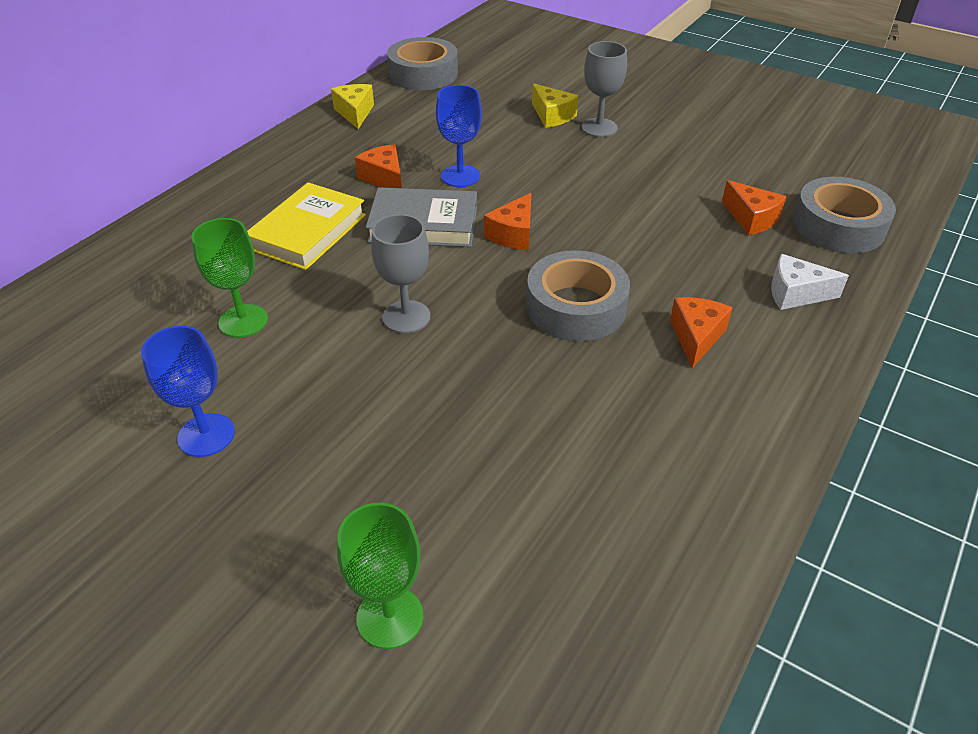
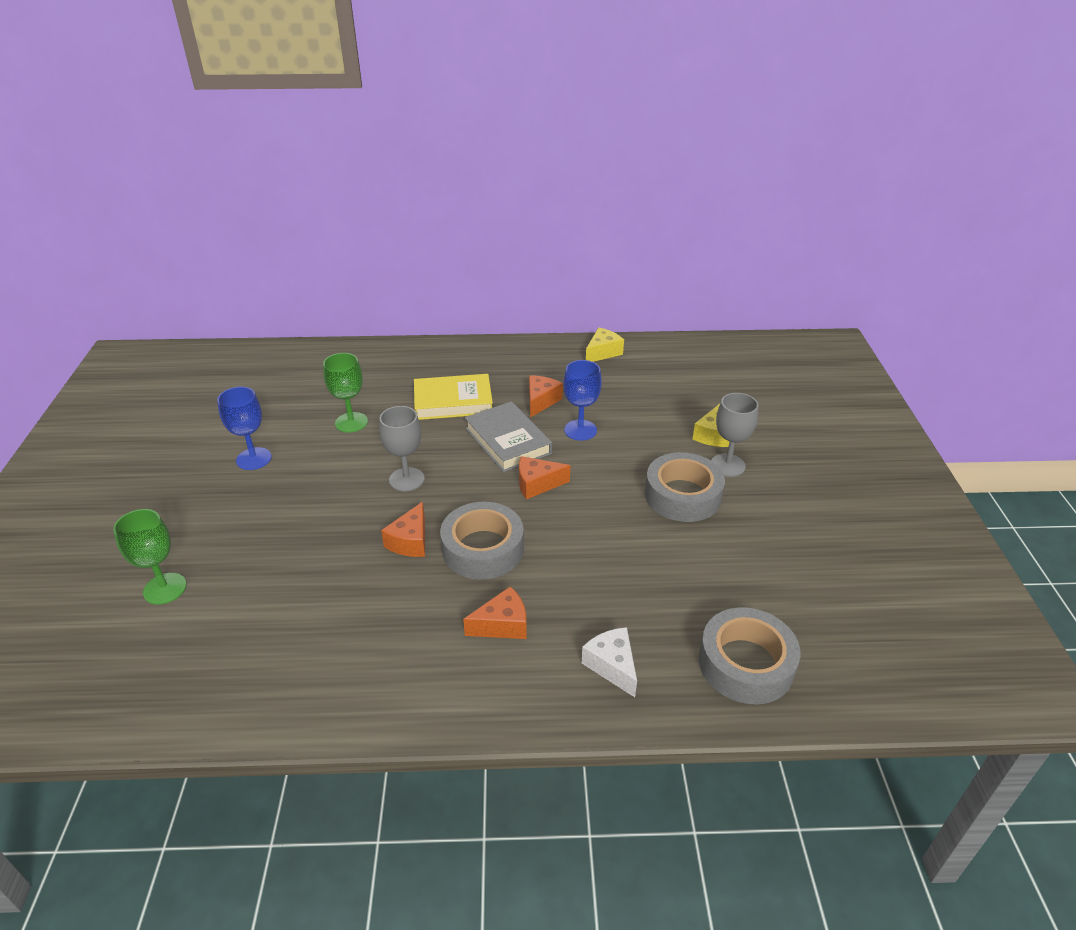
camera: 55 degrees right, 5 degrees down
(423, 74) = (690, 353): grey tape -> grey tape (682, 495)
(751, 219) = (694, 602): orange cheese -> orange cheese (410, 541)

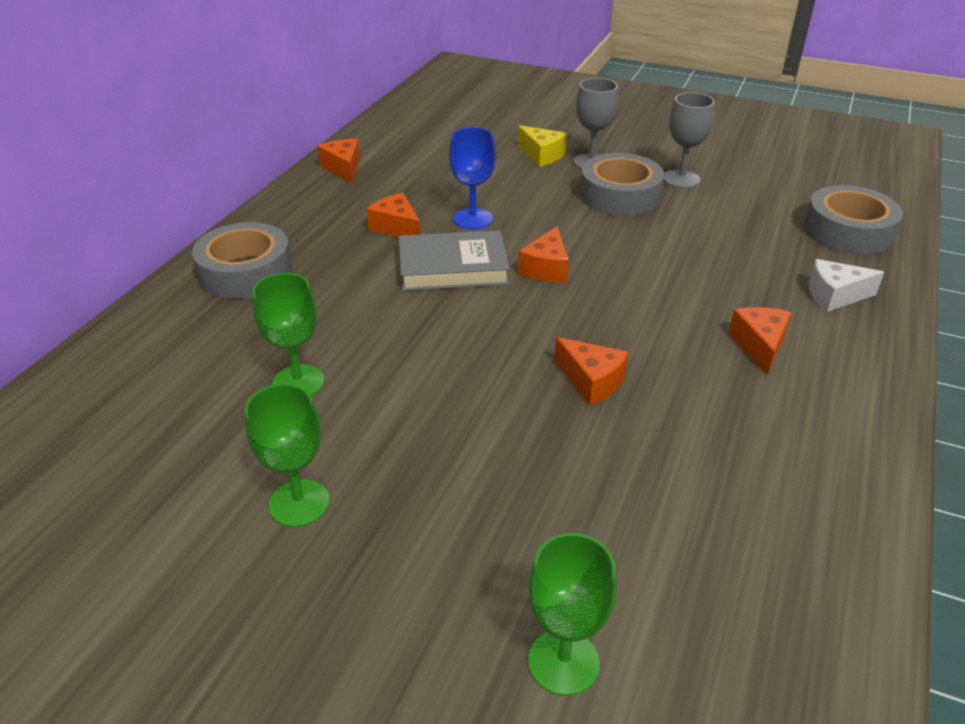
camera: 65 degrees left, 0 degrees up
(254, 459) = (299, 503): blue goblet -> green goblet
(406, 479) = (468, 359): grey goblet -> grey goblet (681, 179)
(453, 402) = (336, 287): yellow book -> none
(483, 549) = (634, 330): grey tape -> grey tape (246, 272)
(602, 352) = (343, 168): yellow cheese -> orange cheese

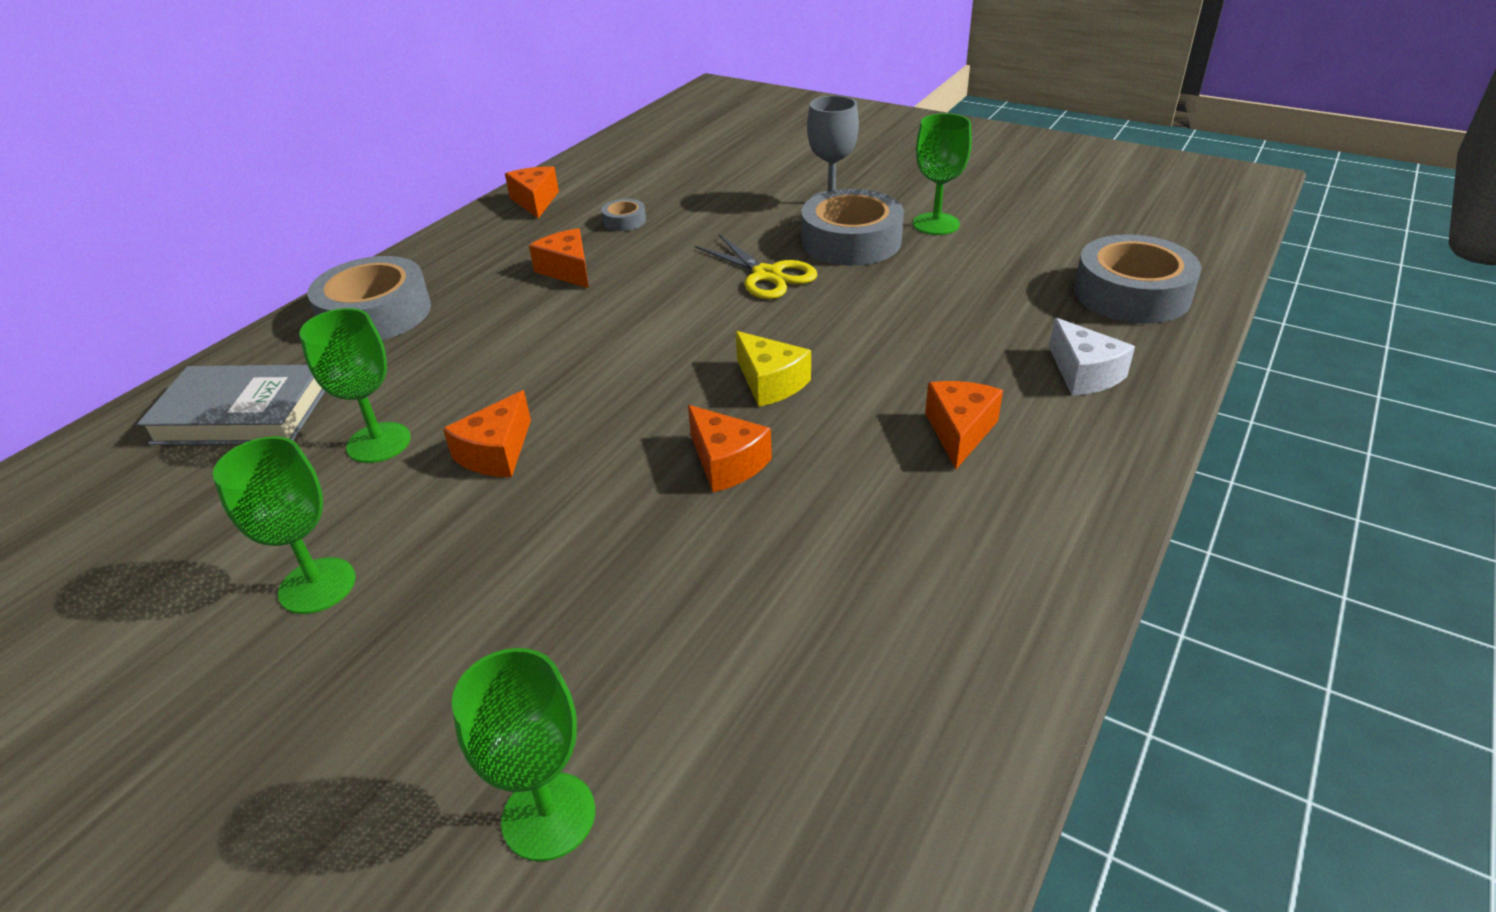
camera: 10 degrees right, 0 degrees up
(427, 183) = (624, 221): none -> grey tape
(453, 268) = (614, 319): grey book -> grey book (242, 414)
(472, 219) = (661, 263): blue goblet -> none
(542, 155) = (774, 192): yellow cheese -> yellow cheese (770, 383)
(546, 268) = (726, 324): orange cheese -> orange cheese (496, 453)
(563, 226) = (767, 275): none -> yellow scissors
(681, 179) = (936, 224): grey goblet -> green goblet
(834, 296) = (1084, 374): white cheese -> white cheese turned 120 degrees counterclockwise

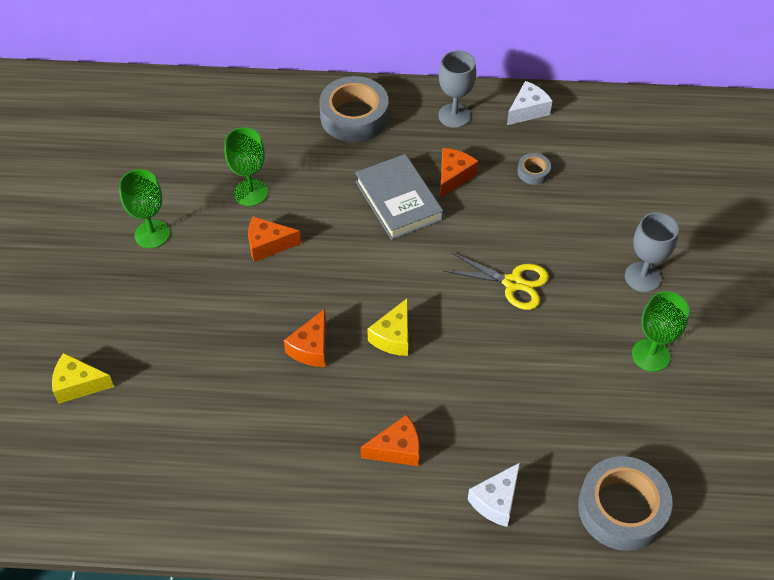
camera: 60 degrees right, 15 degrees up
(242, 414) = (243, 124): grey book -> grey book (398, 201)
(478, 245) = (454, 115): none -> grey goblet
(535, 201) = (527, 110): orange cheese -> white cheese
(548, 816) = (78, 385): green goblet -> yellow cheese
(767, 275) = (513, 283): yellow scissors -> yellow scissors turned 90 degrees counterclockwise
(851, 241) = (589, 312): grey tape -> none

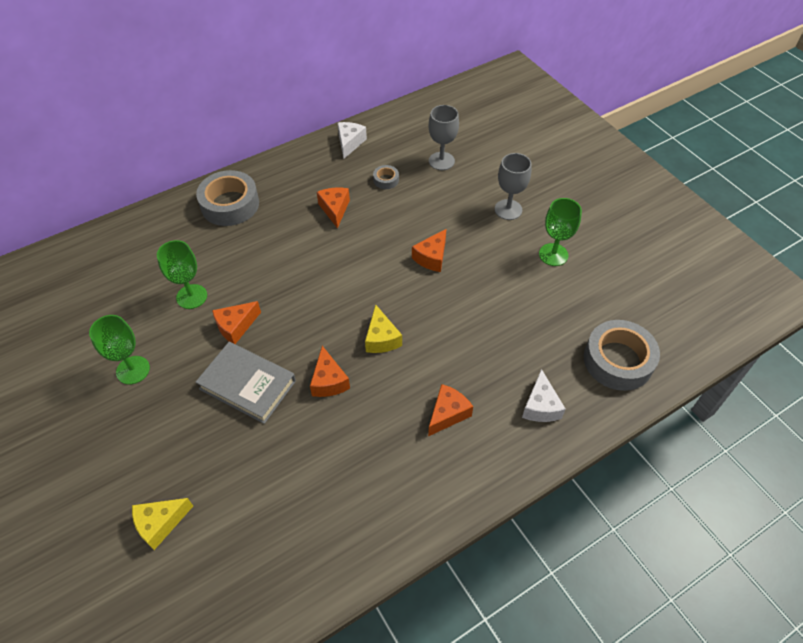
camera: 35 degrees left, 0 degrees up
(398, 201) = (309, 245): grey book -> grey book (247, 385)
(454, 115) = (302, 170): grey goblet -> grey goblet (441, 161)
(513, 283) = (432, 257): yellow scissors -> orange cheese

